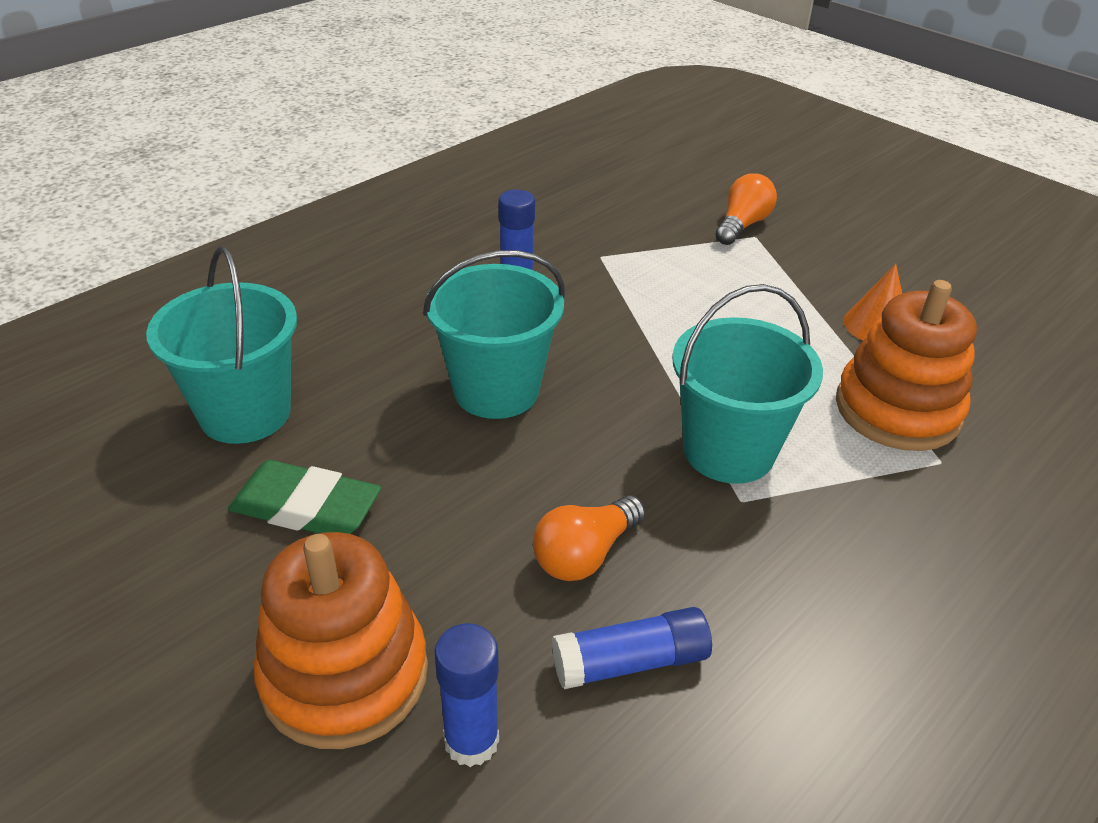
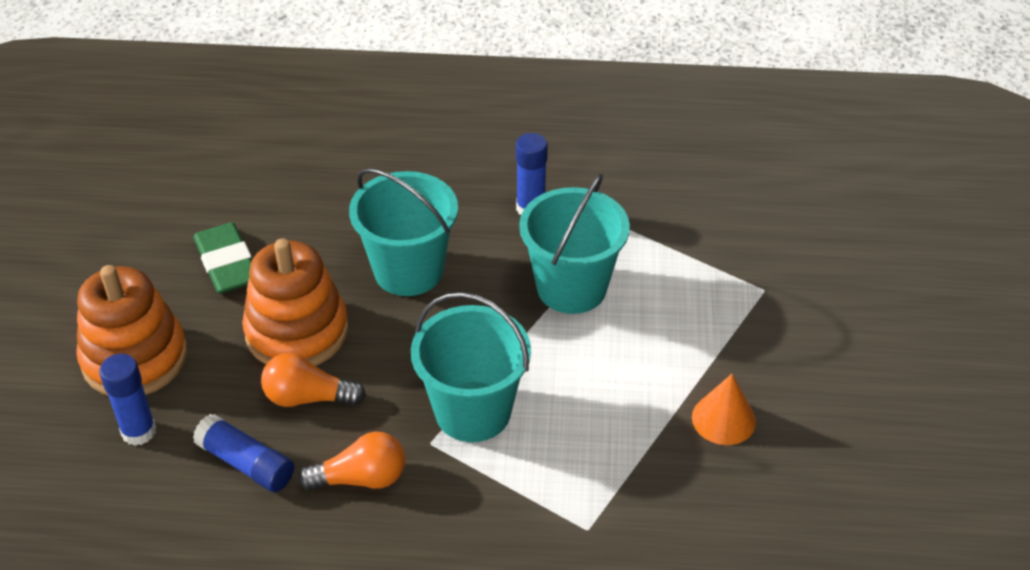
camera: 50 degrees right, 5 degrees up
(245, 413) = (271, 187): turquoise bucket -> turquoise bucket (571, 288)
(742, 225) = (771, 274): orange light bulb -> orange light bulb (361, 479)
(897, 410) = (623, 479): orange stacking toy -> orange stacking toy (297, 332)

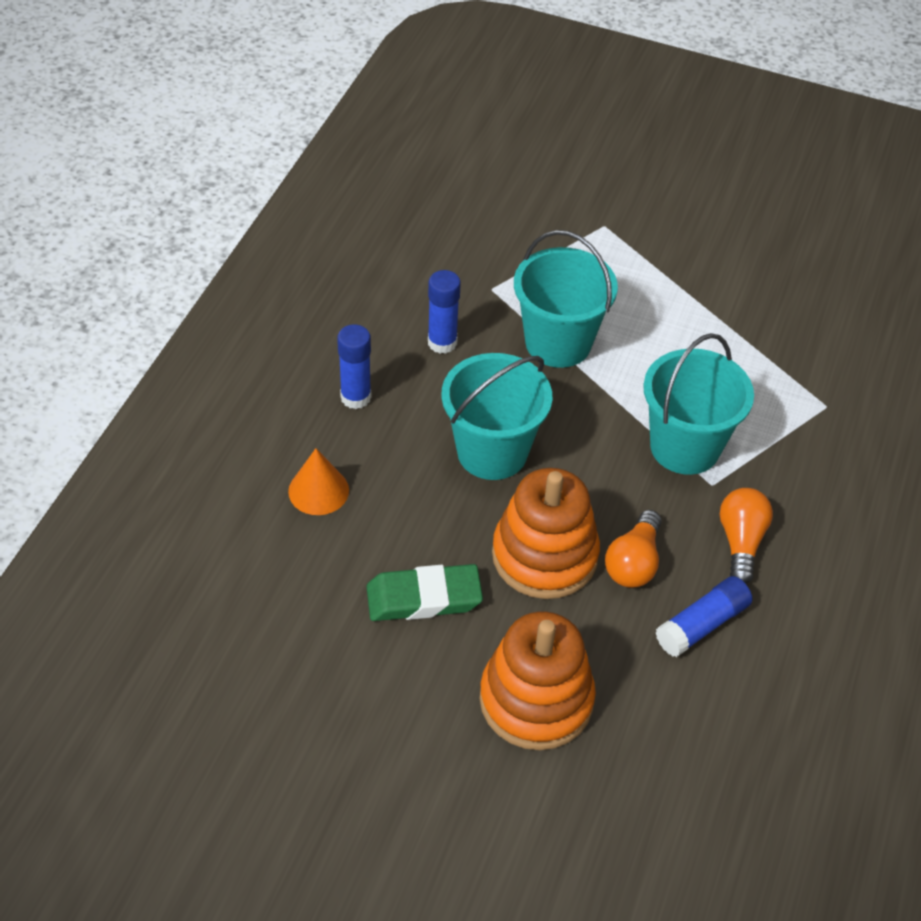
camera: 75 degrees left, 5 degrees up
(139, 431) = (638, 708): blue glue stick -> blue glue stick (356, 397)
(723, 419) = (736, 294): orange cone -> orange cone (318, 490)

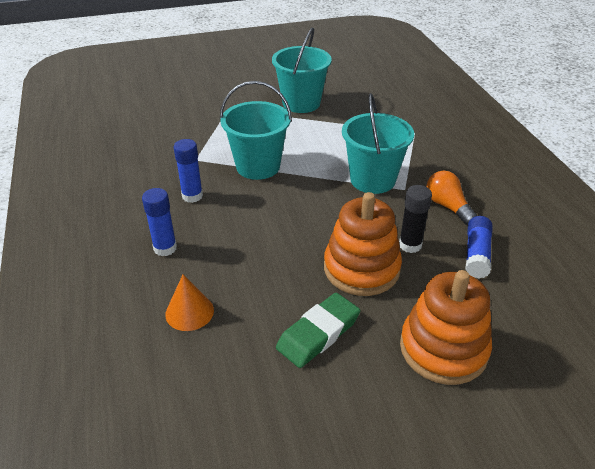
camera: 35 degrees left, 10 degrees down
(492, 452) = (276, 233): turquoise bucket -> turquoise bucket (301, 103)
(633, 562) = (410, 245): orange light bulb -> black glue stick

